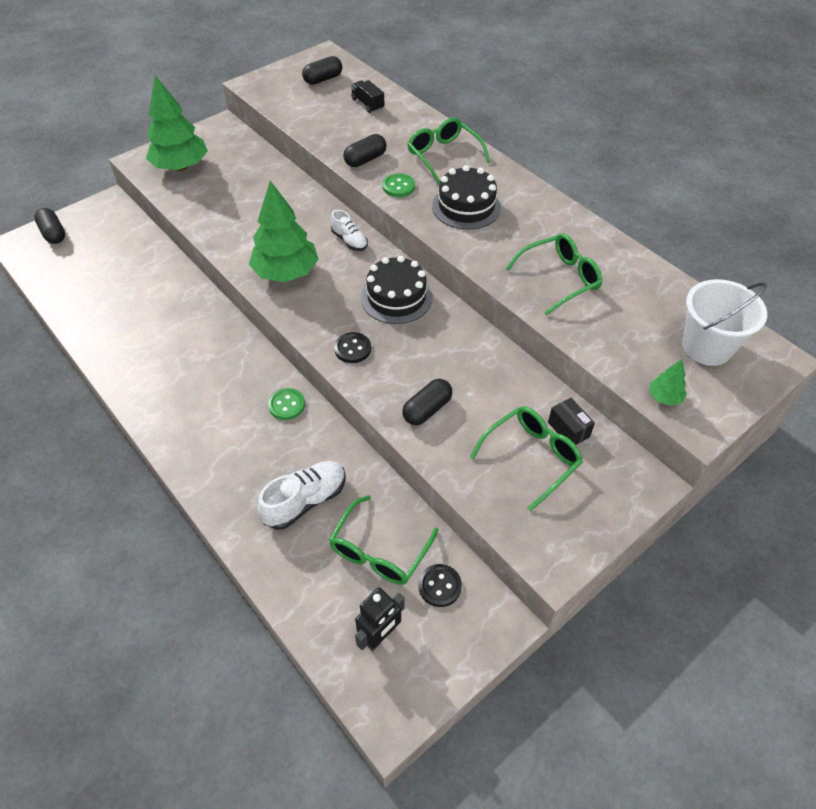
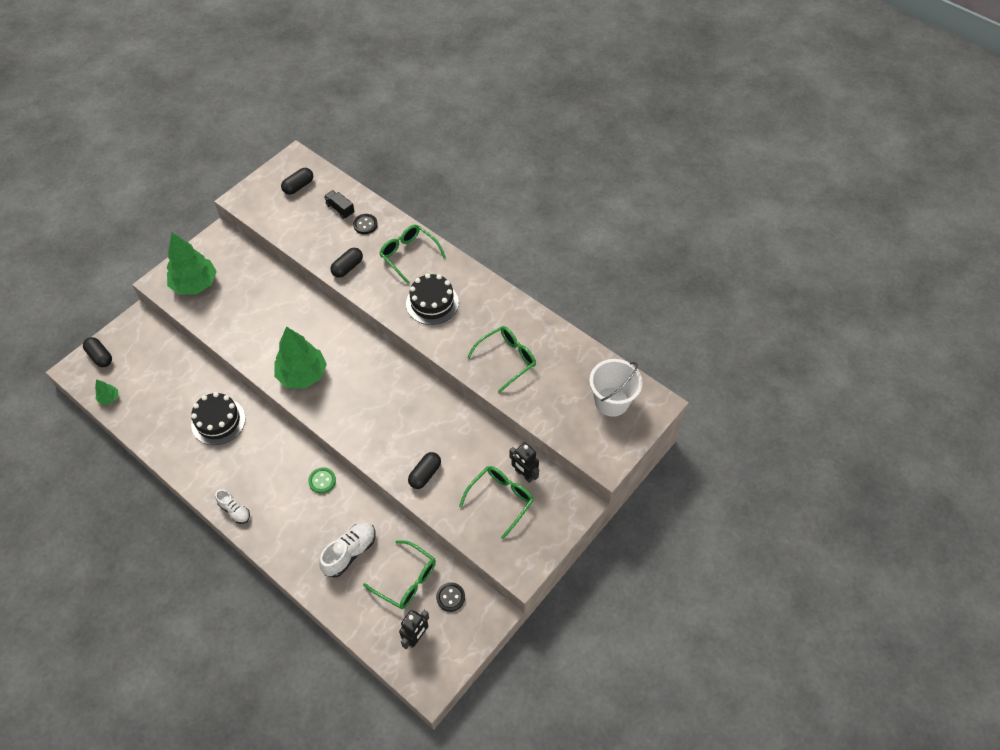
camera: 10 degrees left, 5 degrees up
(349, 241) = (346, 338): white shoe -> white shoe (234, 510)
(352, 349) = (364, 433): black button -> black button (365, 225)
(379, 551) = (407, 580): green glasses -> green glasses turned 75 degrees counterclockwise
(396, 297) = (390, 384): black cake -> black cake (218, 421)
(398, 186) = (378, 291): green button -> none
(568, 429) = (524, 474): black box -> black robot
(664, 397) = (583, 446): green tree -> green tree (109, 398)

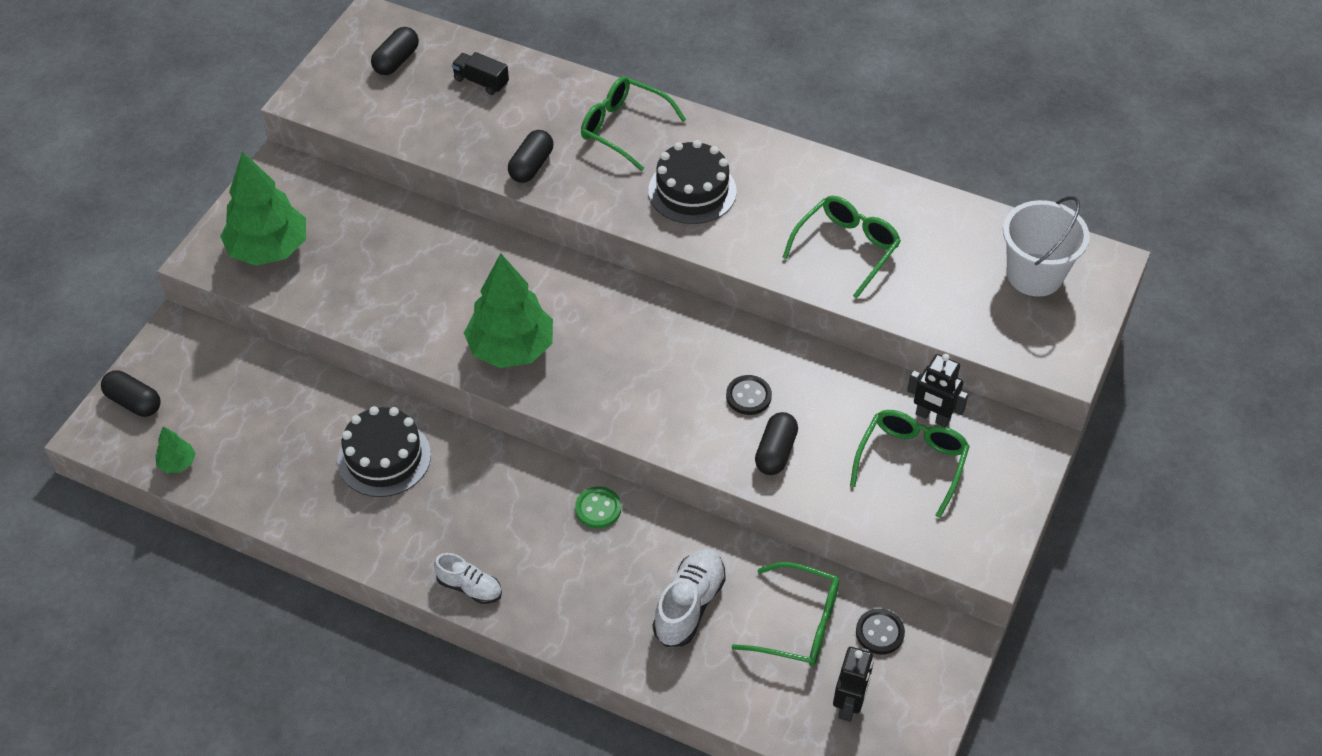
camera: 15 degrees left, 5 degrees down
(365, 225) = (533, 97): black button -> black button (748, 396)

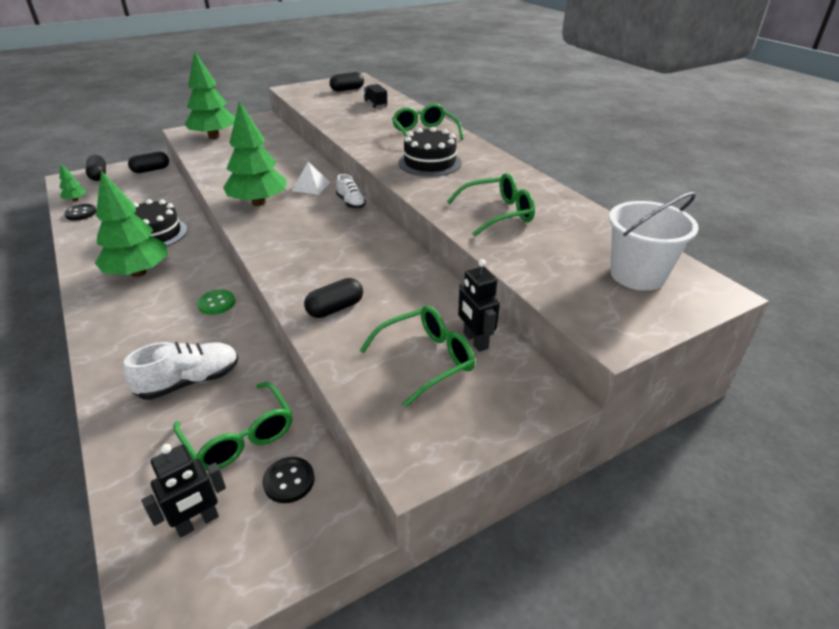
camera: 35 degrees right, 15 degrees down
(451, 522) = (138, 272): none -> green tree
(469, 587) = (97, 305): white shoe -> white shoe (351, 203)
(531, 166) = (356, 131): black capsule -> black capsule (151, 170)
(539, 285) = (311, 186): none -> white pyramid
(748, 396) = (357, 274): black button -> black button (81, 213)

